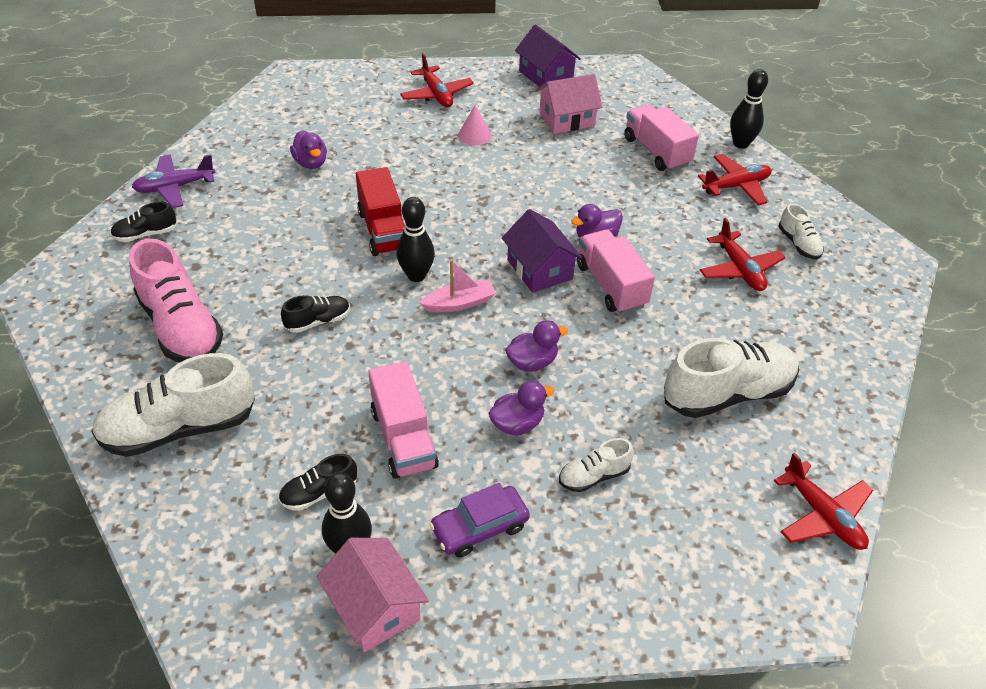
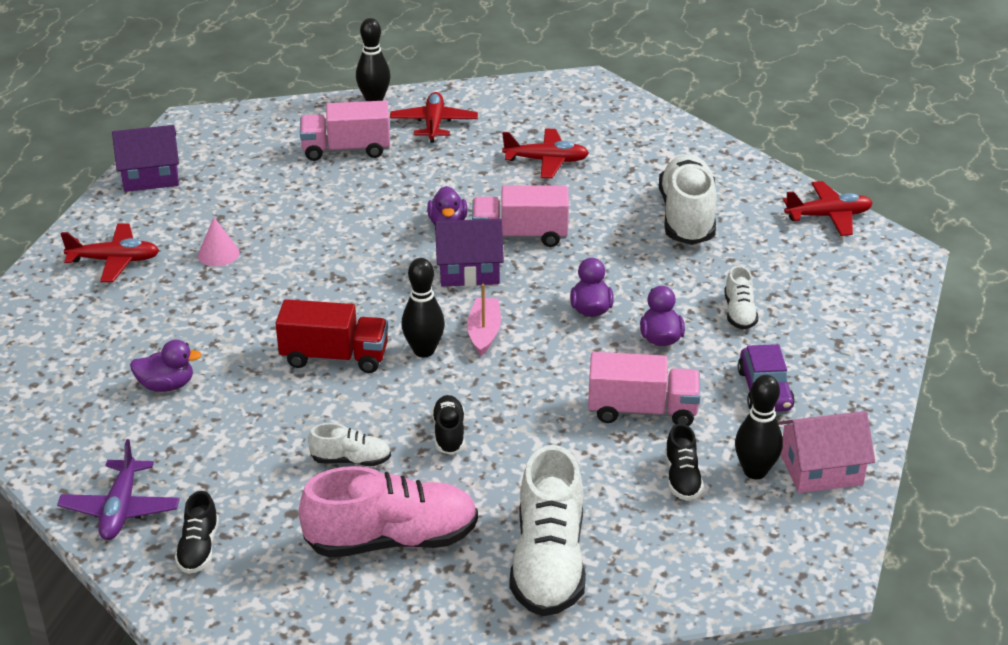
camera: 65 degrees left, 10 degrees down
(567, 119) = (244, 186): pink house -> none
(798, 244) = (535, 120): white shoe -> white shoe (351, 460)

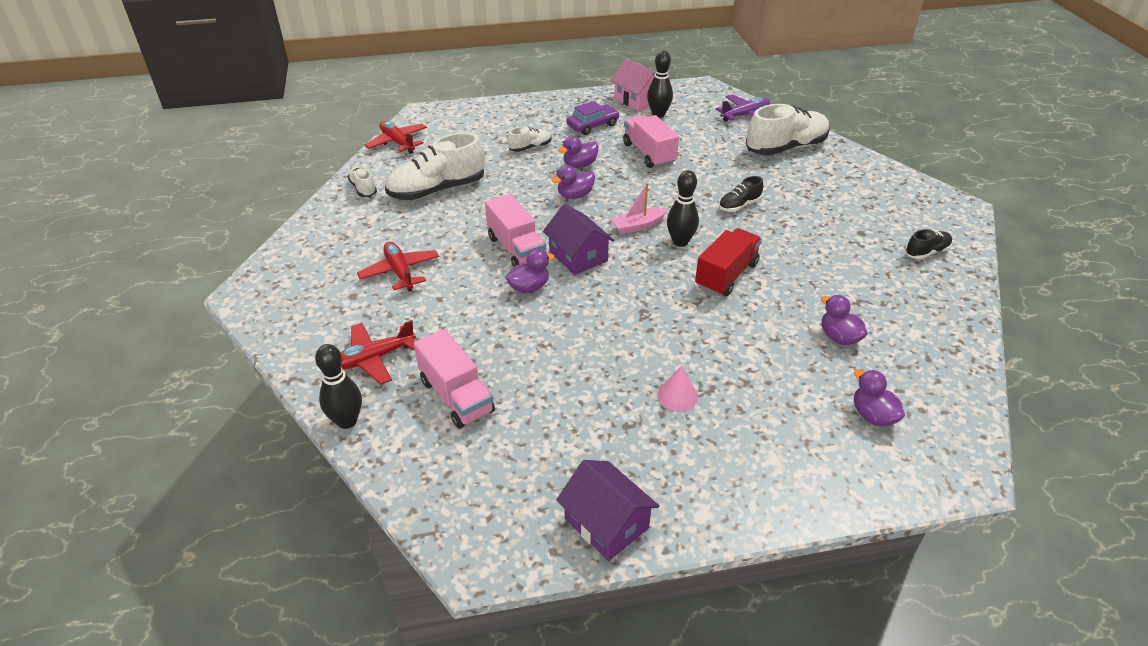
camera: 120 degrees left, 5 degrees up
(66, 350) = (872, 415): none -> purple duck
(114, 261) = (750, 460): red plane -> none
(120, 509) = (947, 296): purple plane -> purple plane (745, 115)
(334, 357) = (726, 275): red truck -> red truck turned 60 degrees clockwise
(351, 460) = (800, 230): white shoe -> white shoe (363, 188)
(392, 540) = (833, 194): pink shoe -> none
(682, 478) = (686, 130): black shoe -> none

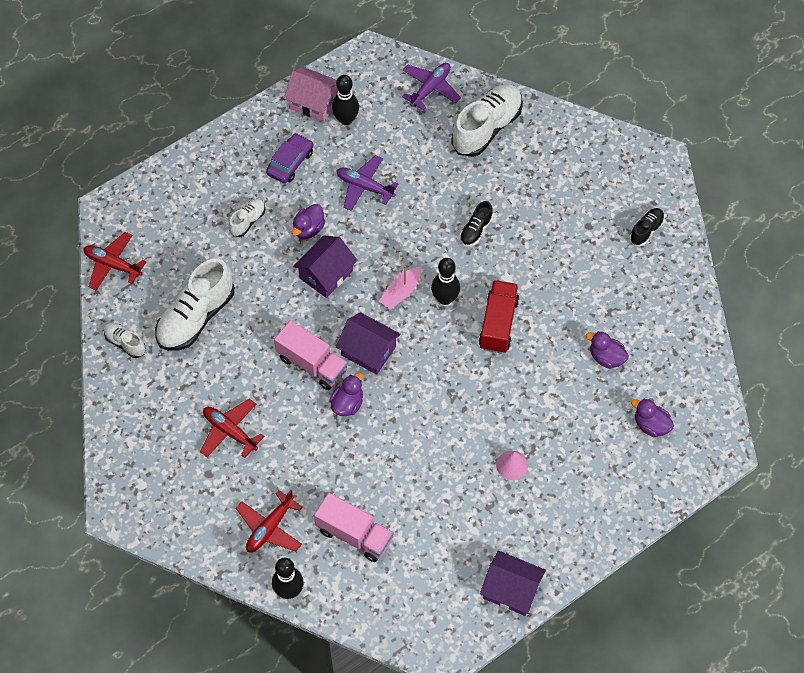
camera: 25 degrees left, 20 degrees up
(575, 195) = (326, 274): purple duck -> purple house
(648, 154) = (364, 187): pink truck -> purple plane

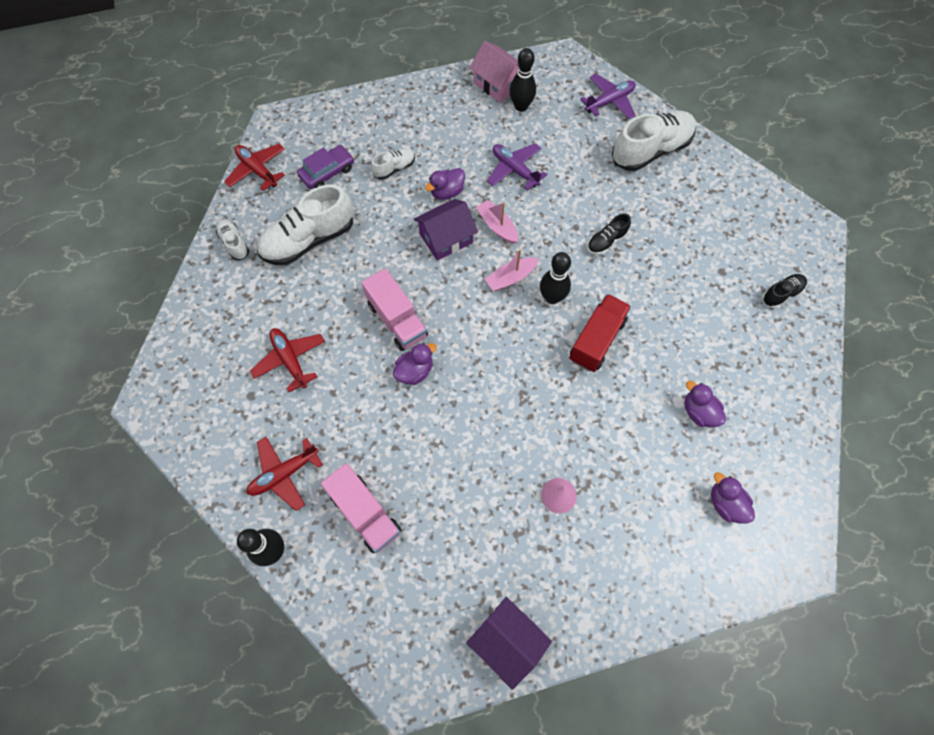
camera: 20 degrees right, 5 degrees up
(290, 163) = (455, 129): purple car -> purple car (327, 172)
(368, 351) = (456, 325): purple house -> none
(369, 248) = (497, 226): none -> pink boat

